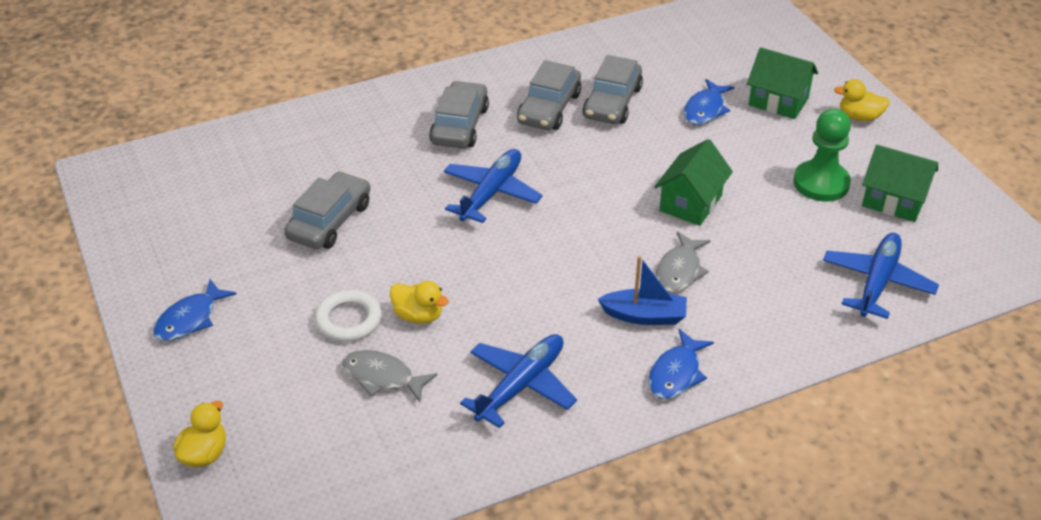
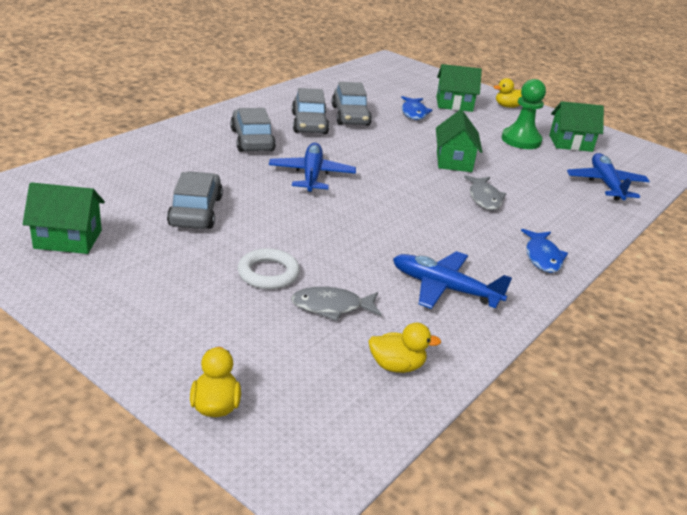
camera: 30 degrees left, 10 degrees down
(188, 232) = (68, 239): none -> green house
(190, 319) = (118, 302): blue fish -> none
(418, 316) = (324, 259): yellow duck -> yellow duck (396, 366)
(521, 386) = (445, 288): blue plane -> blue plane turned 75 degrees counterclockwise
(644, 316) = (488, 228): blue boat -> none

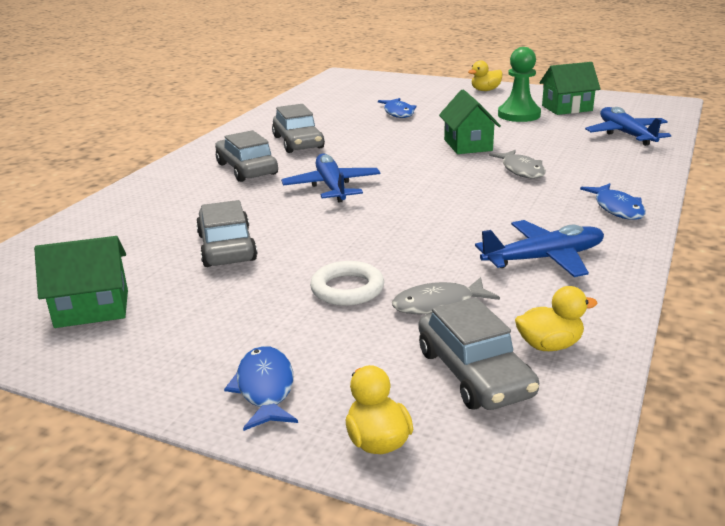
camera: 10 degrees left, 5 degrees down
(158, 341) = (265, 388): none -> blue fish
(350, 116) = (336, 128): grey car -> grey car (474, 373)
(445, 288) = (543, 259): blue plane -> blue plane turned 150 degrees clockwise
(454, 104) = (432, 98): green house -> none

